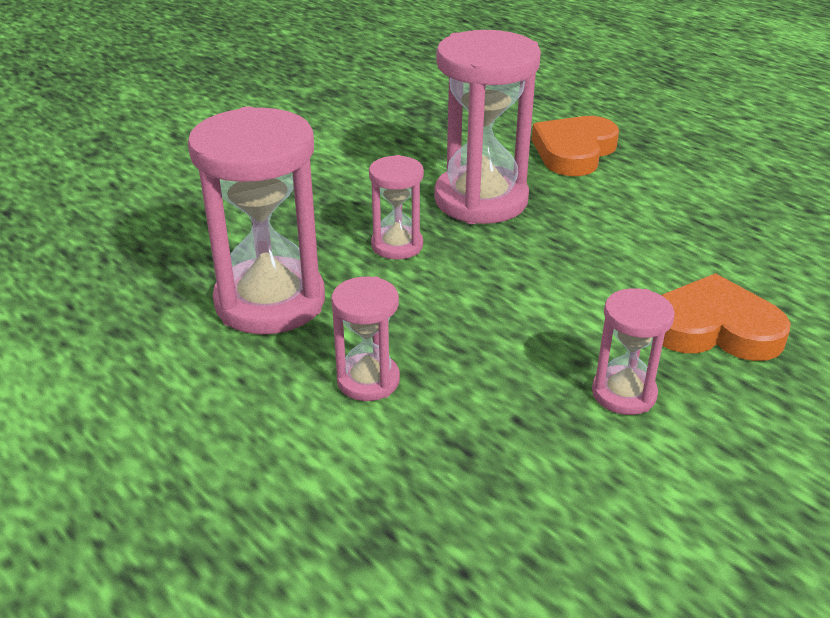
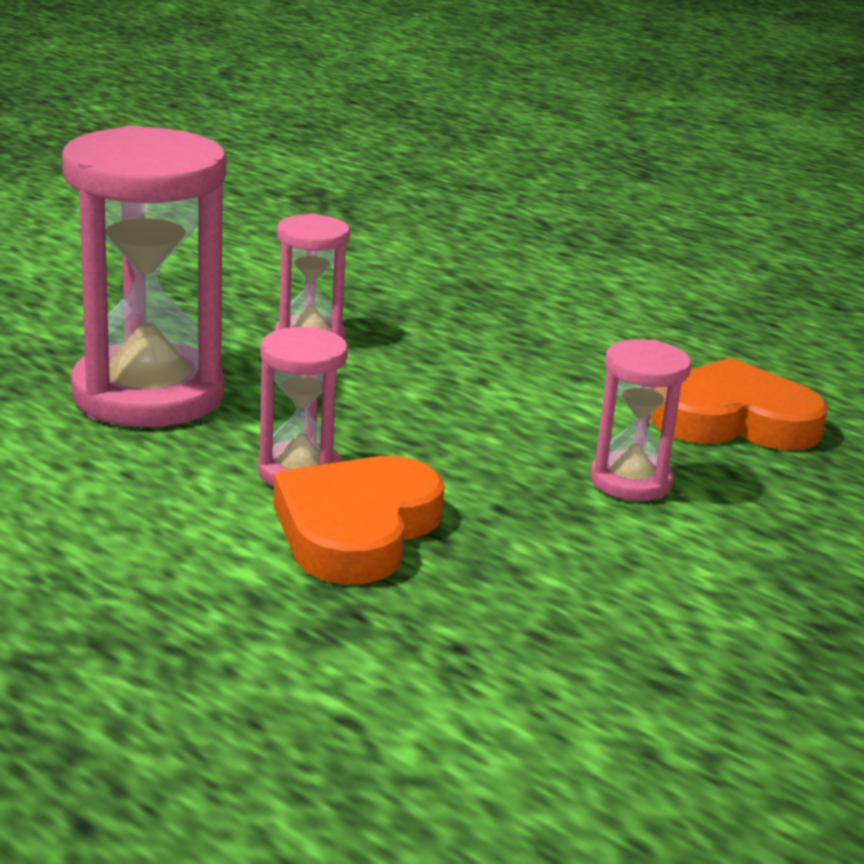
camera: 10 degrees left, 10 degrees down
(481, 200) = (413, 293): pink hourglass -> none
(574, 152) = (529, 245): orange heart -> orange heart (356, 529)

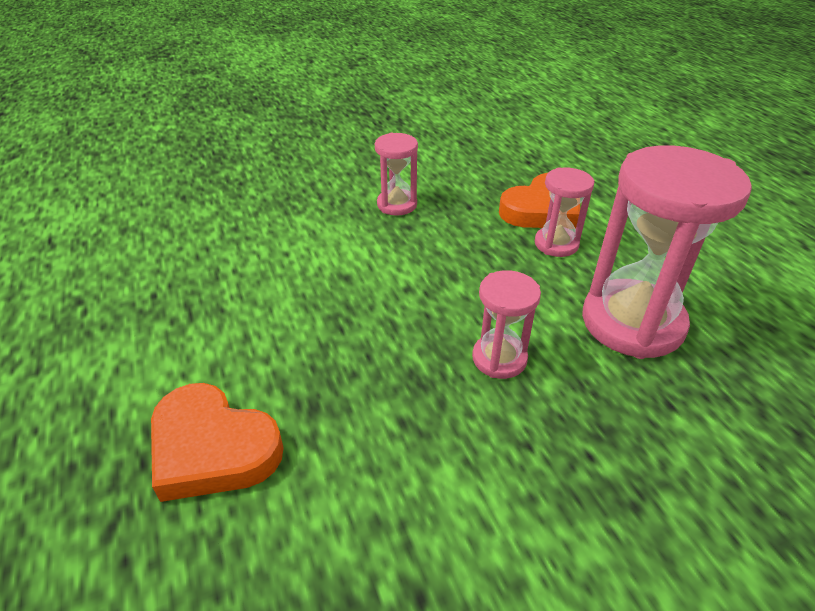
camera: 150 degrees left, 15 degrees up
(734, 420) = (300, 225): orange heart -> orange heart (212, 448)

